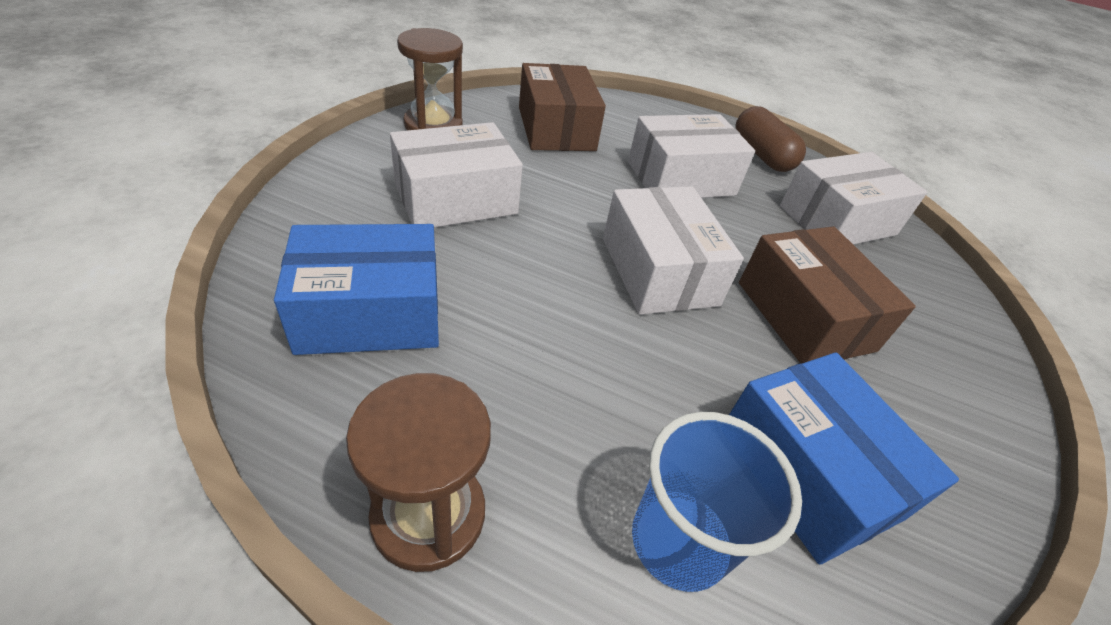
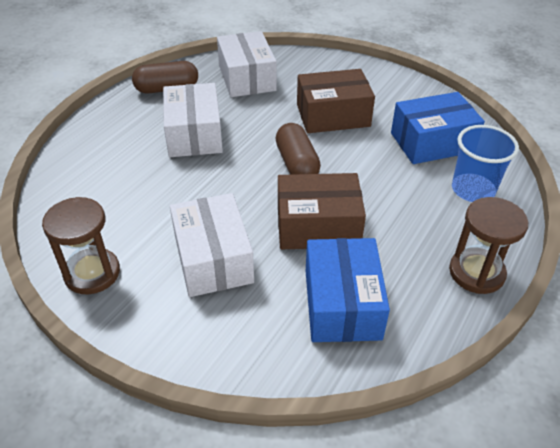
camera: 75 degrees left, 0 degrees up
(556, 128) = (111, 191): brown box -> brown box (318, 226)
(659, 271) = (297, 164): white box -> brown capsule

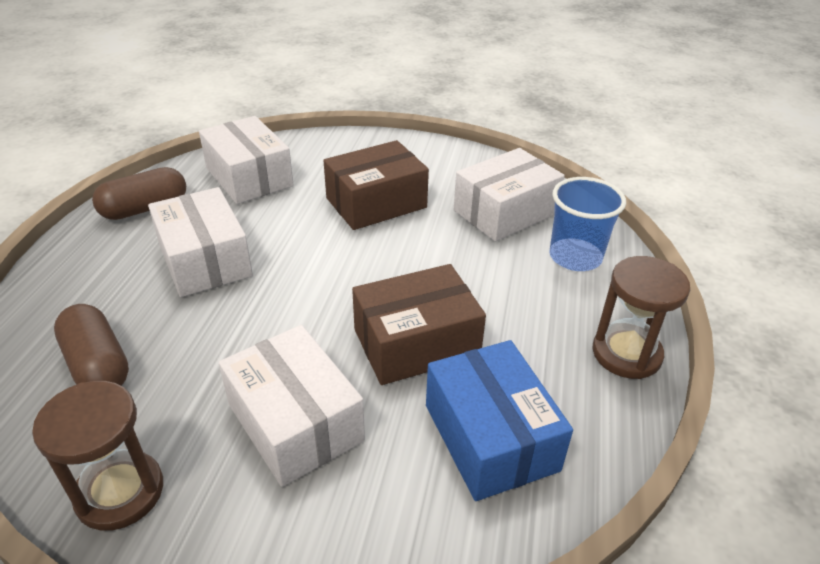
camera: 20 degrees left, 5 degrees down
(297, 164) = (356, 270): brown capsule -> brown capsule (98, 365)
(432, 142) = (505, 212): blue box -> white box

